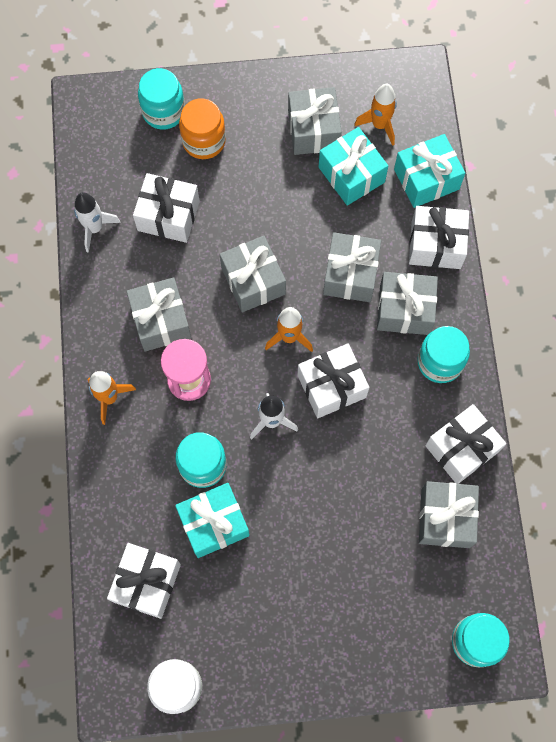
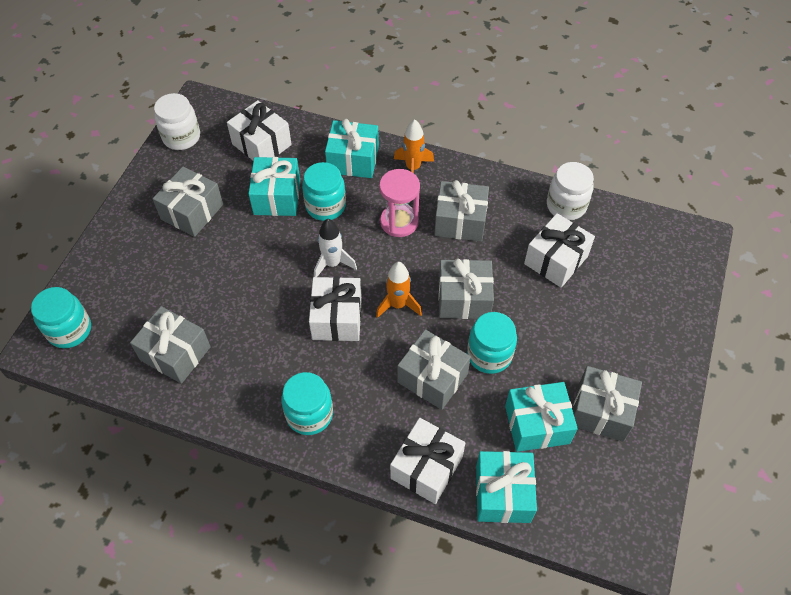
camera: 115 degrees right, 15 degrees down
(94, 228) = (566, 206): white rocket -> white jar
(125, 467) = (353, 160): none -> turquoise gift
(163, 111) = (666, 294): turquoise jar -> turquoise jar (489, 355)
(204, 141) = (623, 314): orange jar -> none
(379, 125) = (584, 477): orange rocket -> none
(404, 310) = (375, 408): grey gift -> grey gift (192, 212)
(461, 448) = (222, 394): white gift -> none

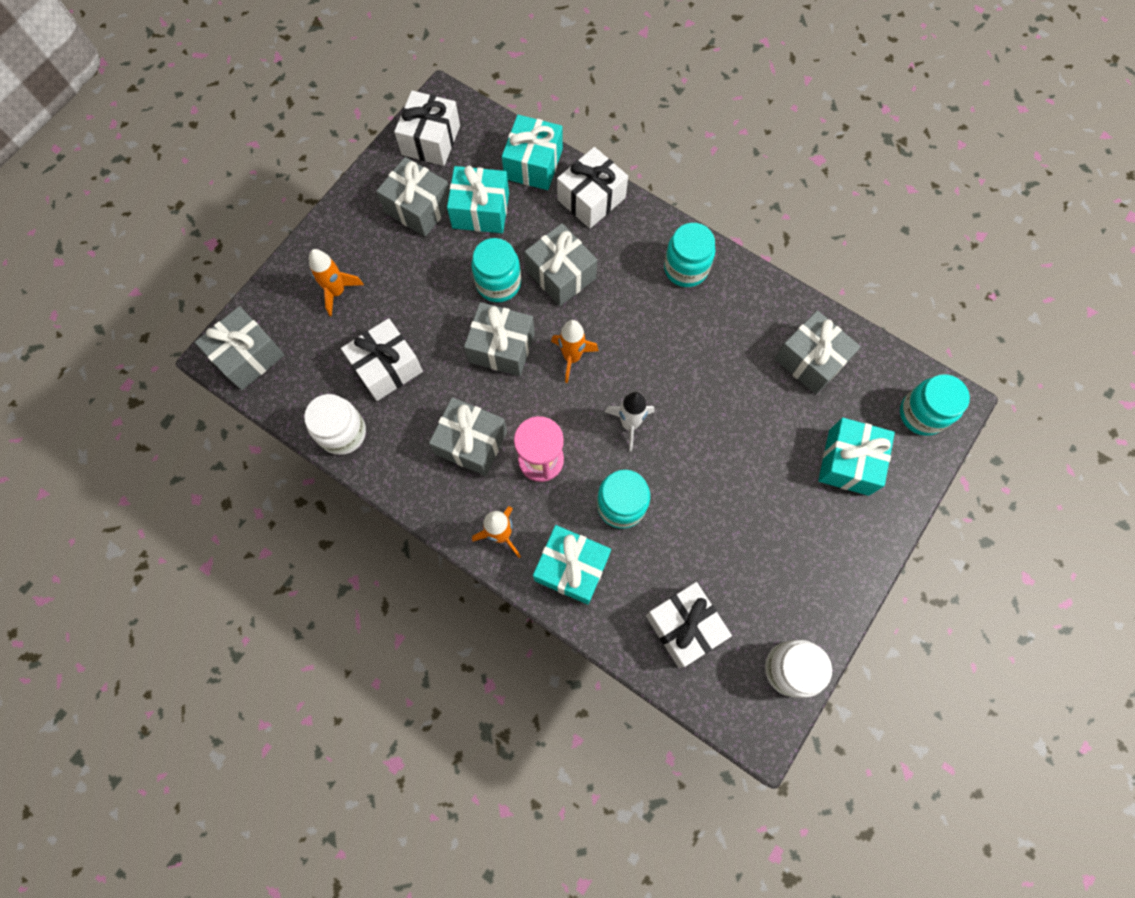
camera: 165 degrees left, 15 degrees up
(192, 212) = (783, 538): grey gift -> grey gift (248, 356)
(277, 197) = (677, 534): turquoise gift -> turquoise gift (848, 462)
(337, 318) = (639, 358): white gift -> white gift (431, 140)
(633, 311) = (337, 292): none -> orange rocket

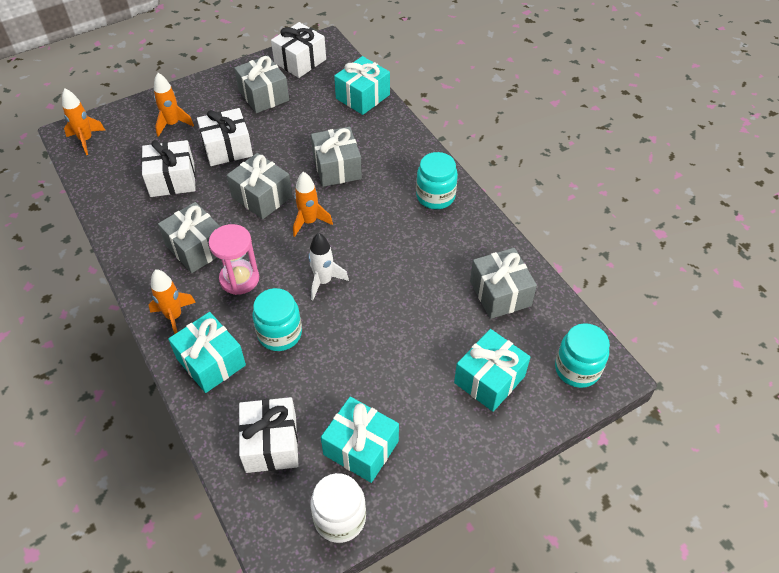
camera: 25 degrees right, 20 degrees down
(248, 356) = (86, 140): grey gift -> orange rocket
(343, 433) = (112, 207): white jar -> none
(480, 210) = (306, 111): turquoise gift -> turquoise gift (361, 448)
(498, 283) = (287, 157): turquoise jar -> none
(591, 199) = (391, 130): white gift -> white gift (227, 148)

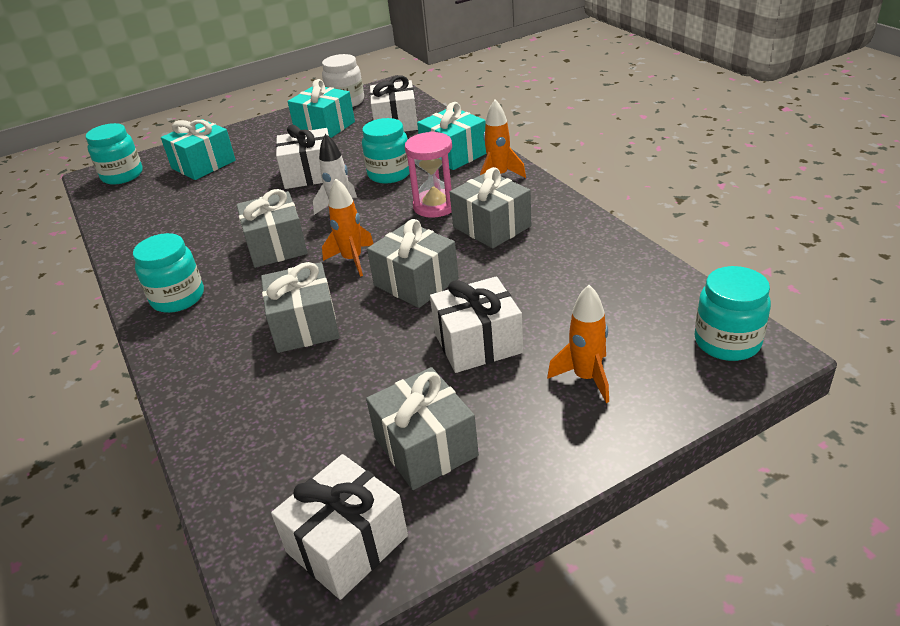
camera: 175 degrees left, 15 degrees down
(86, 140) = (727, 342): orange rocket -> turquoise jar
(172, 179) = (551, 294): white gift -> white gift (309, 174)
(363, 97) = (230, 453): turquoise gift -> none
(500, 293) = (156, 216): grey gift -> grey gift (276, 246)

